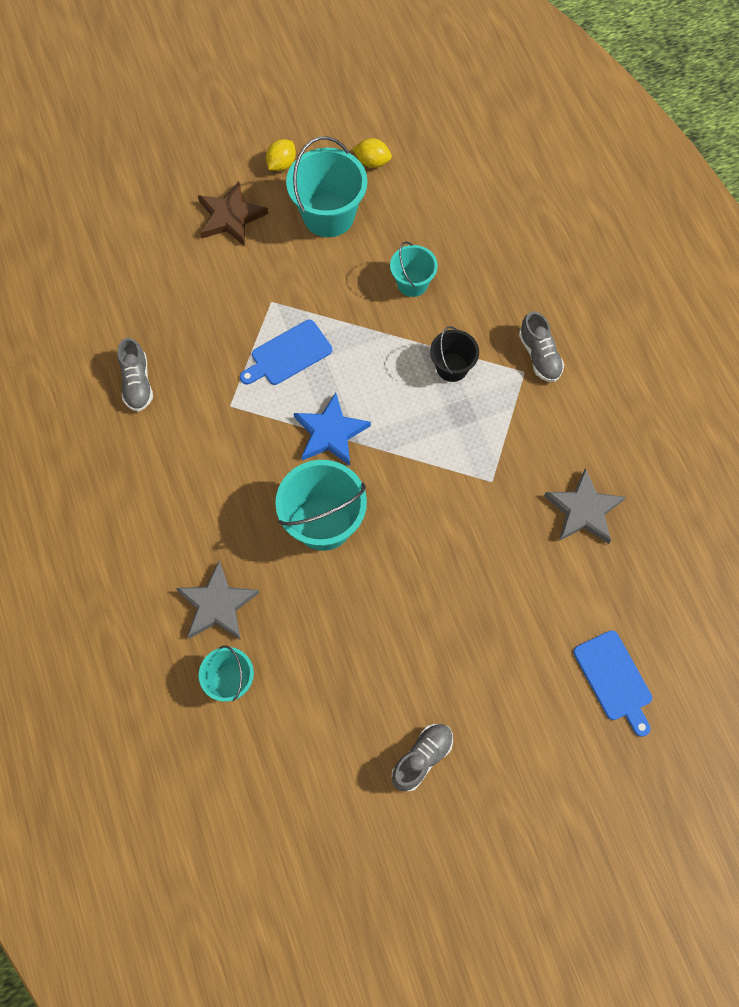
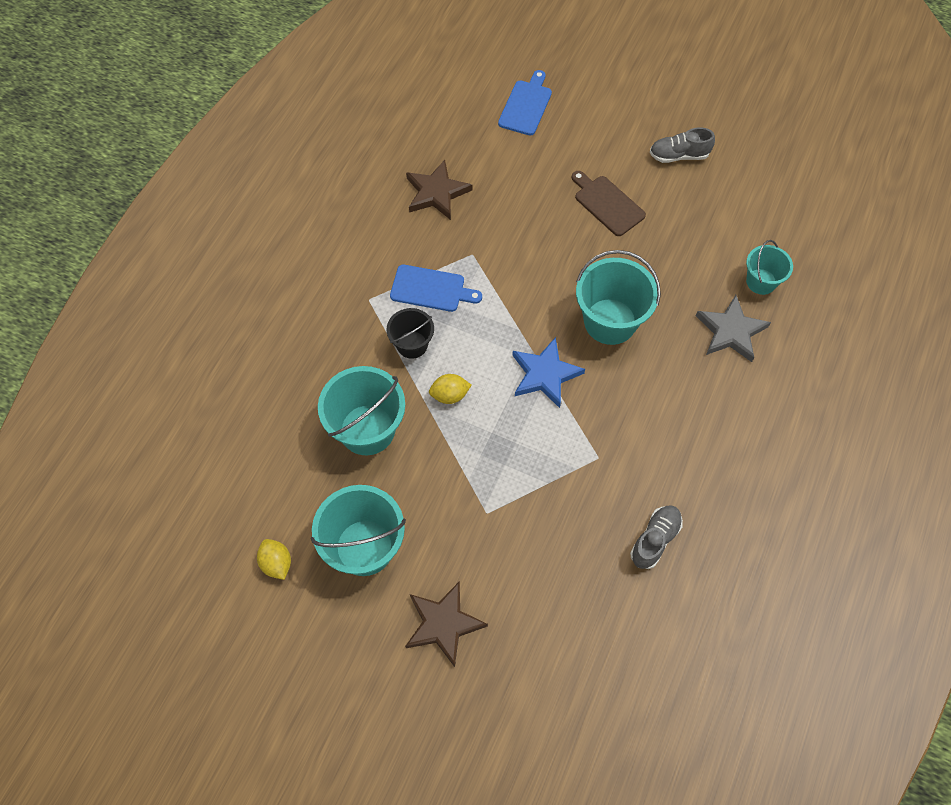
camera: 135 degrees left, 5 degrees down
(281, 164) = (349, 636): yellow lemon -> yellow lemon (450, 395)
(288, 354) = (516, 458): blue cutting board -> blue cutting board (431, 289)
(412, 283) = (367, 429): turquoise bucket -> turquoise bucket, size x1.71
(434, 637) = (607, 204): none -> brown cutting board
(539, 356) = (345, 300): grey shoe -> none
(583, 510) = (436, 193): grey star -> brown star

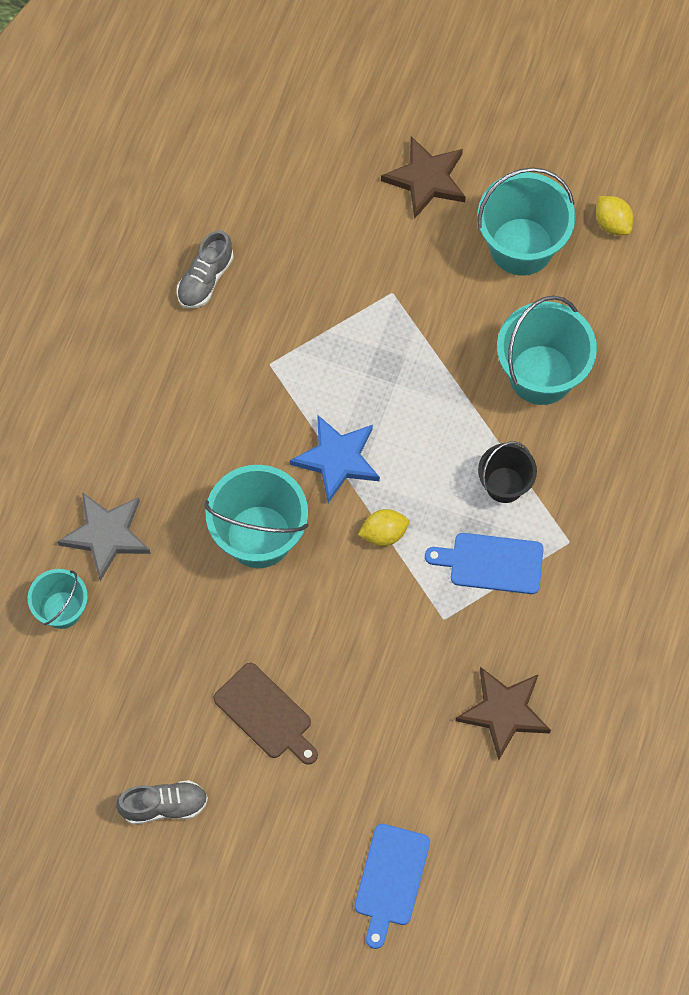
camera: 175 degrees right, 5 degrees up
(450, 395) = (450, 424): yellow lemon -> yellow lemon (384, 533)

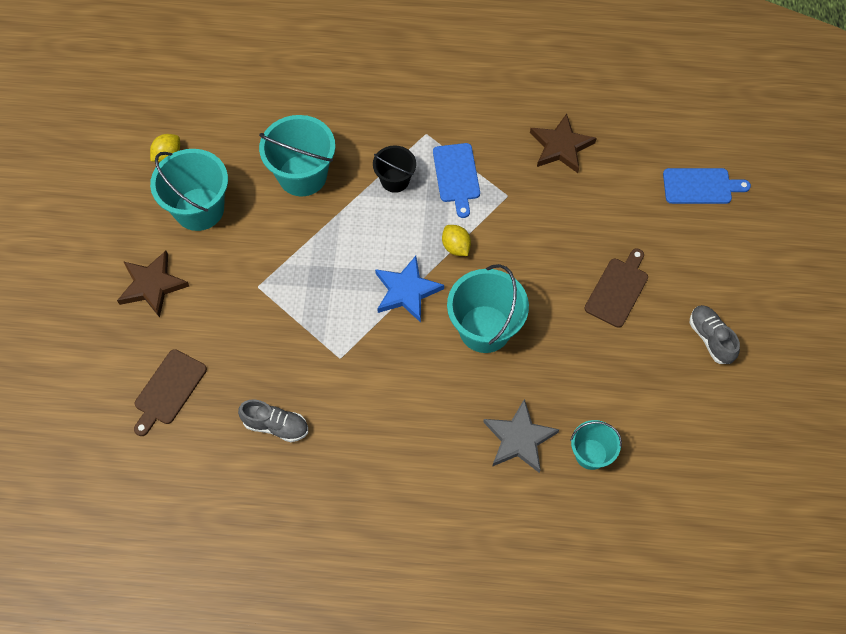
camera: 105 degrees left, 5 degrees down
(284, 177) = (168, 390): none -> brown cutting board

